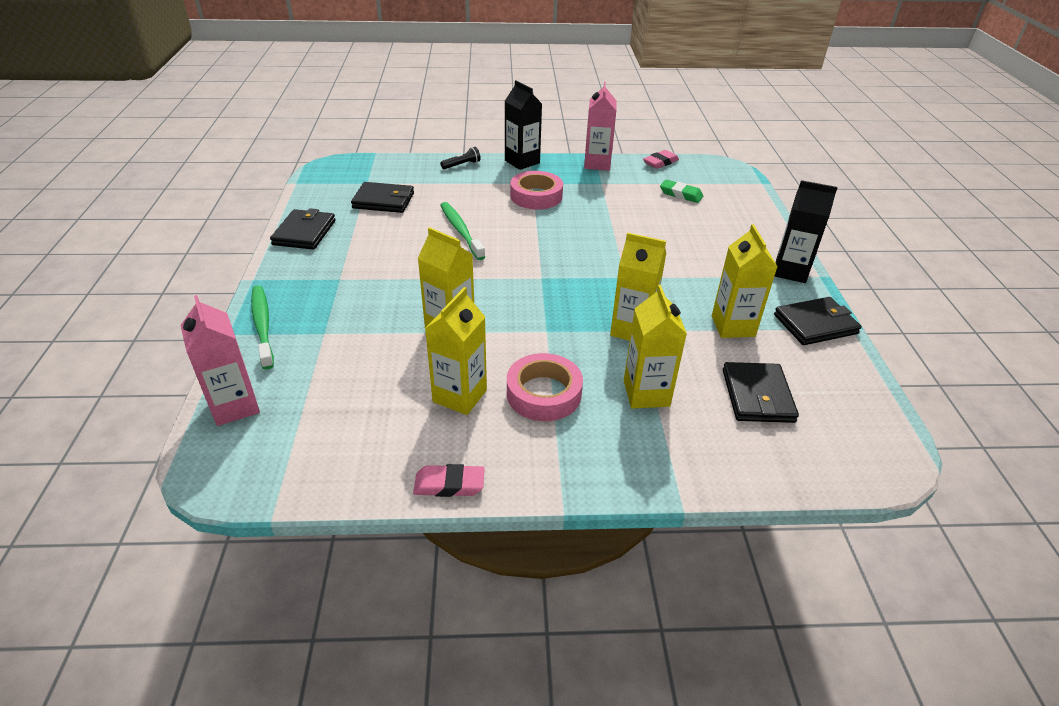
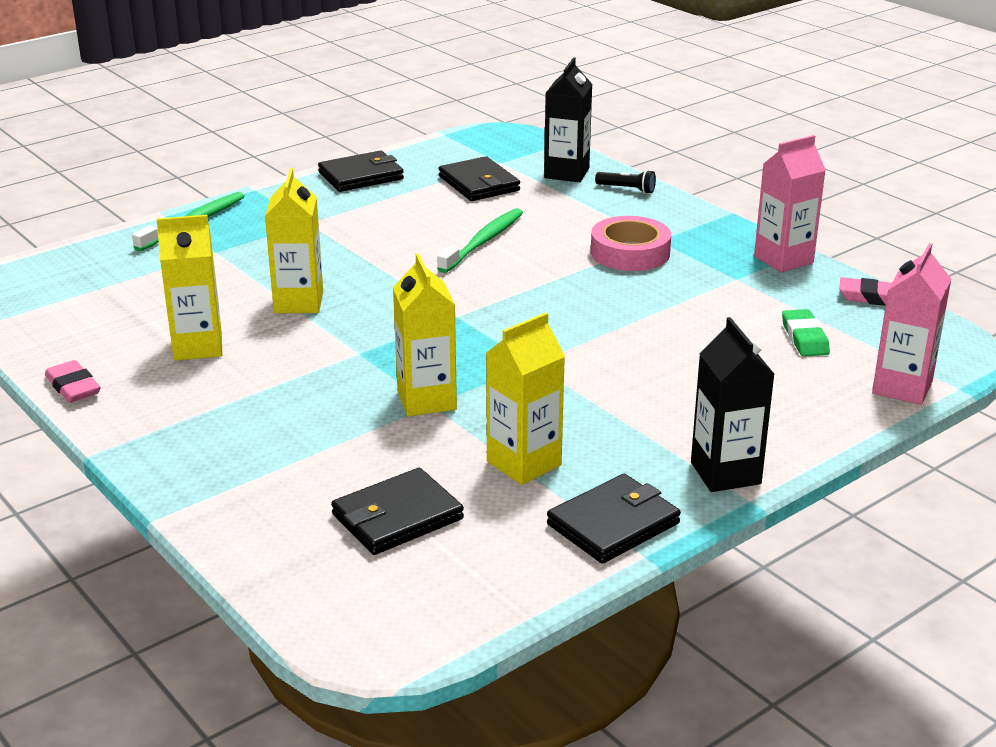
camera: 55 degrees right, 10 degrees down
(235, 406) = (77, 259): pink carton -> pink carton (902, 387)
(522, 162) = (699, 216): black carton -> black carton (566, 173)
(544, 393) = (250, 387): pink tape -> none
(646, 393) = (317, 444): yellow carton -> none
(815, 324) = (613, 524): black wallet -> black wallet turned 75 degrees counterclockwise

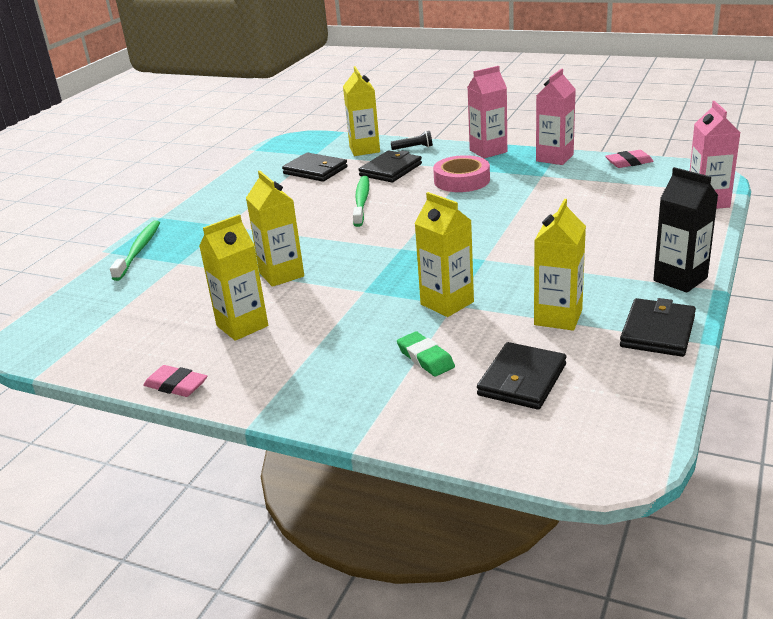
camera: 25 degrees left, 0 degrees up
(361, 176) = (228, 188): black wallet -> black wallet (390, 170)
(566, 173) = (364, 149): black carton -> yellow carton
(712, 223) = (488, 151): none -> pink carton
(804, 338) = (622, 194): green eraser -> green eraser (425, 358)

